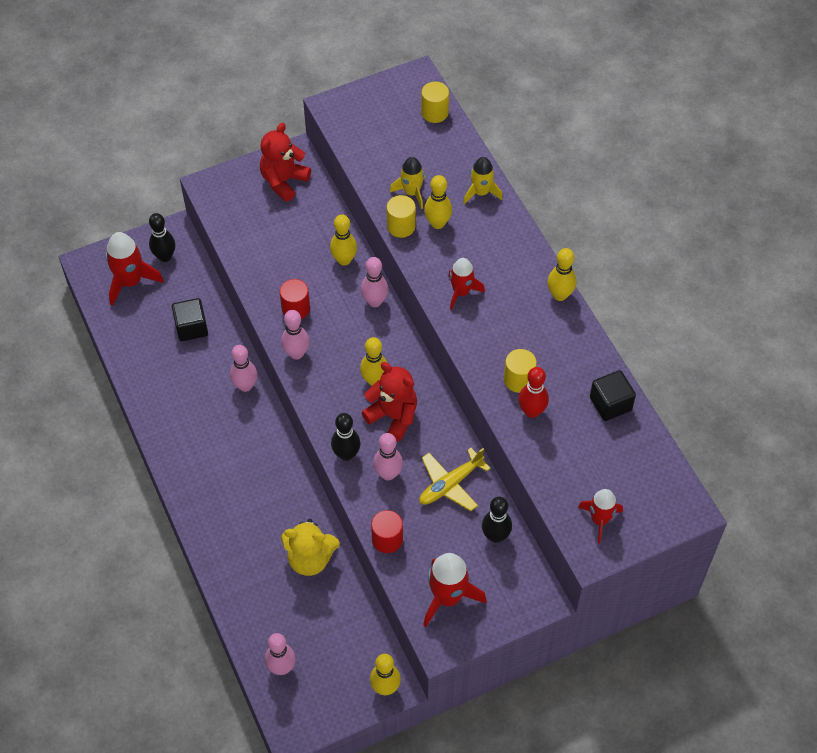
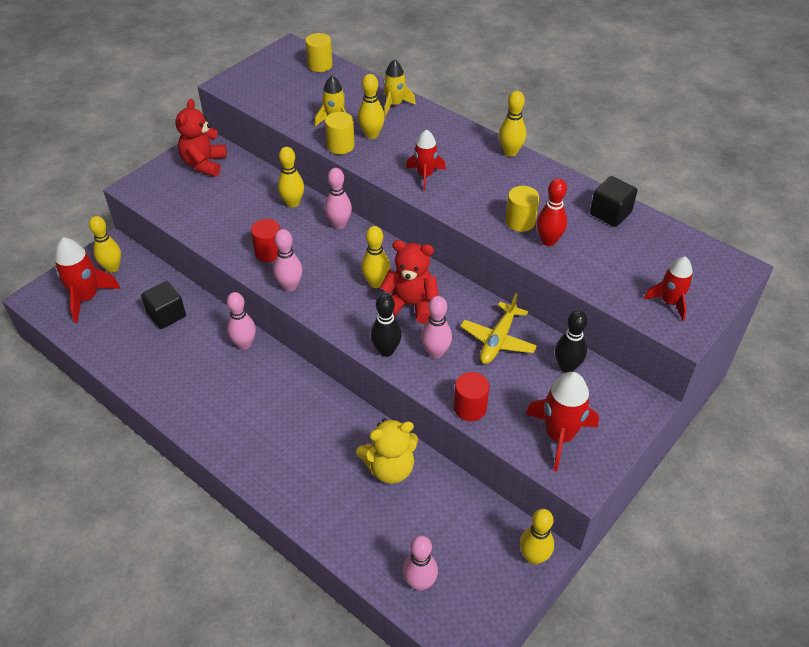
camera: 25 degrees left, 10 degrees down
(165, 256) = (112, 268): black bowling pin -> yellow bowling pin

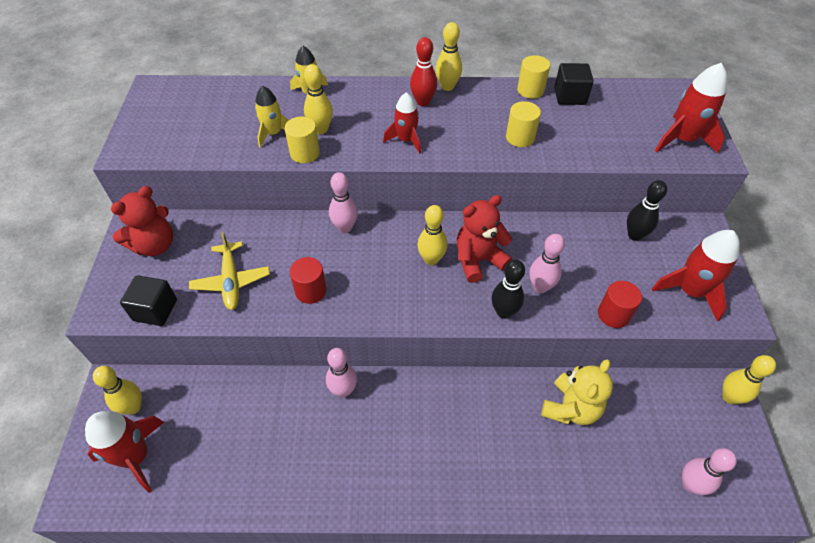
camera: 40 degrees left, 5 degrees up
(166, 315) = (240, 415): black cube -> black cube (155, 310)
(204, 164) = (155, 245): red teddy bear -> red teddy bear turned 105 degrees counterclockwise
(290, 286) = (364, 310): pink bowling pin -> none
(292, 203) = (283, 233): yellow bowling pin -> none
(320, 65) = (201, 91): yellow cylinder -> yellow cylinder (530, 90)
(498, 340) = (570, 246): yellow plane -> yellow plane (231, 281)
(548, 241) = (556, 141): red bowling pin -> red bowling pin (423, 102)
(670, 302) = (682, 139): red rocket -> red rocket, size x1.54

